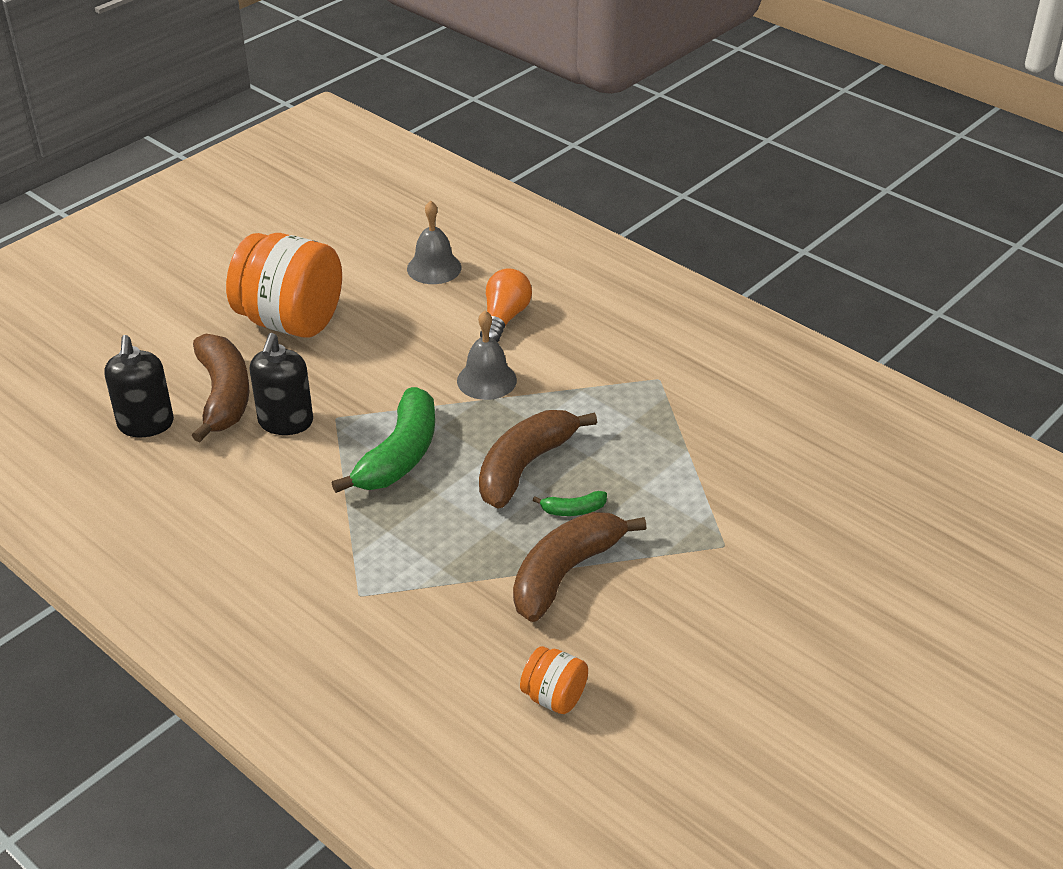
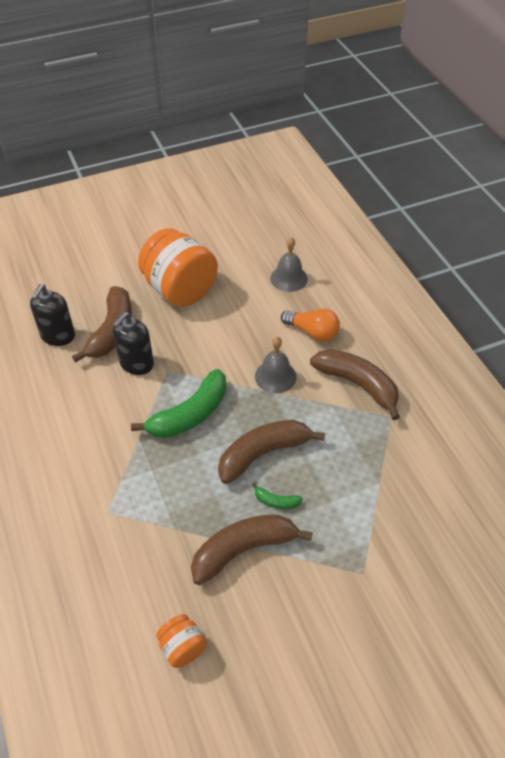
camera: 25 degrees right, 10 degrees up
(504, 318) = (312, 332): orange light bulb -> orange light bulb turned 75 degrees clockwise
(598, 357) = (358, 384): none -> brown banana

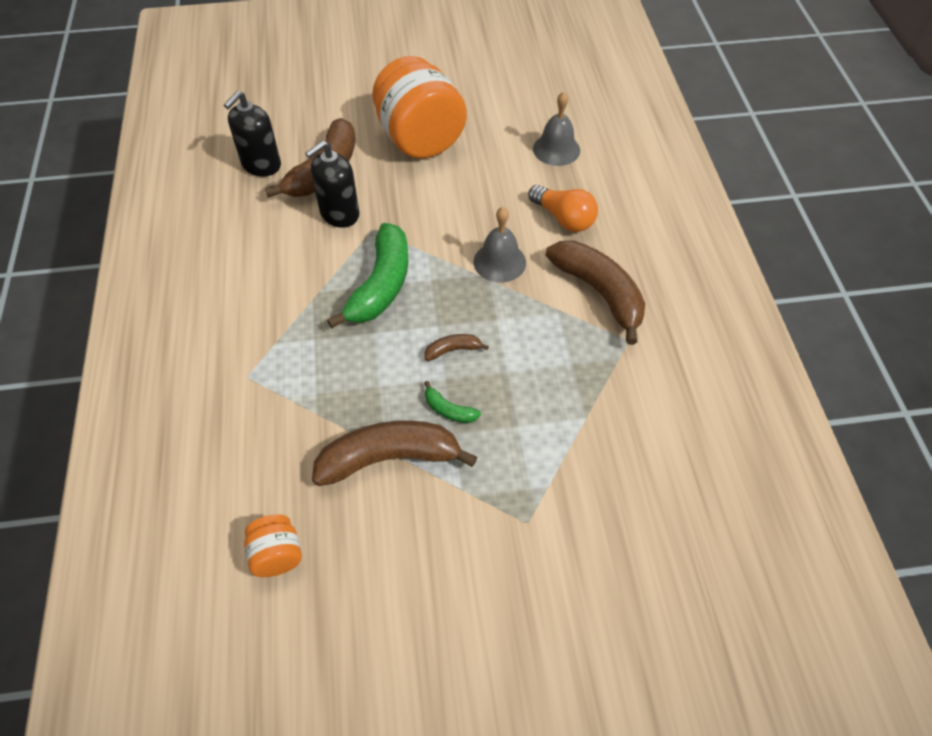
camera: 15 degrees right, 5 degrees up
(190, 414) = (381, 285): green banana -> green banana turned 45 degrees counterclockwise
(263, 453) = (453, 350): brown banana -> brown banana, size x0.44

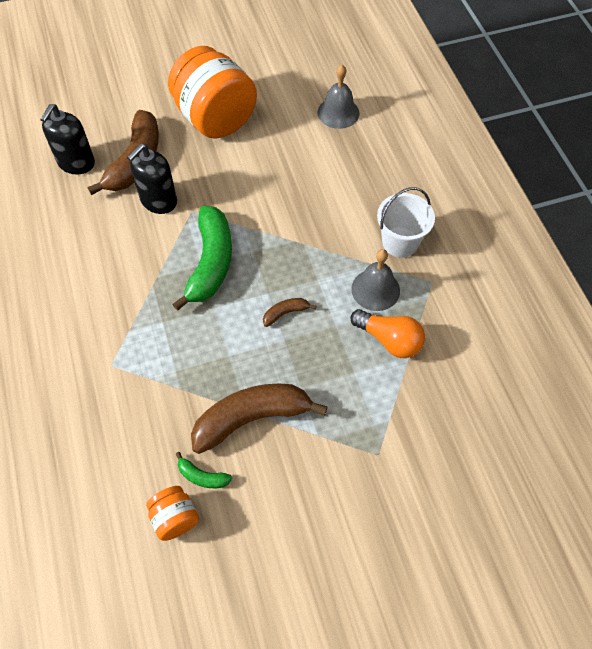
camera: 10 degrees left, 5 degrees up
(448, 410) = (293, 367): green banana -> green banana (202, 476)
(499, 262) = (309, 226): grey bell -> grey bell (375, 289)
(564, 218) = (357, 177): orange light bulb -> orange light bulb (389, 340)
(599, 292) = (400, 242): brown banana -> white bucket

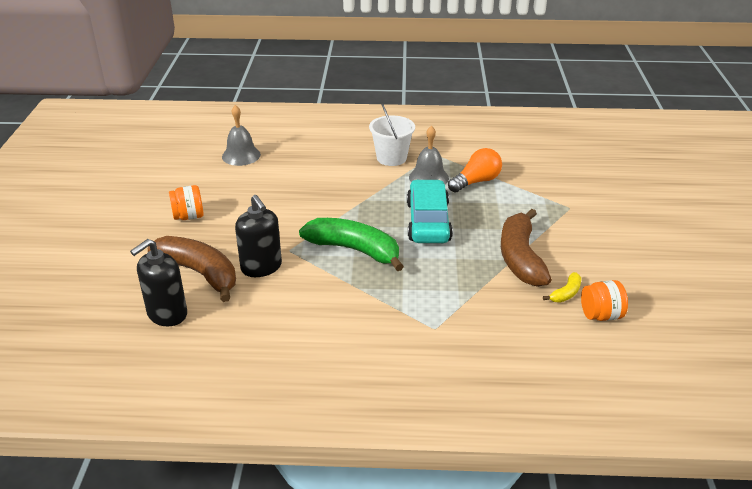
camera: 70 degrees left, 25 degrees down
(76, 163) = (167, 314): black soap dispenser -> black soap dispenser turned 90 degrees clockwise
(202, 476) = (566, 293): green banana -> yellow banana
(215, 118) = (189, 216): orange jar -> orange jar, size x0.46
(285, 313) = (428, 222): brown banana -> turquoise car

